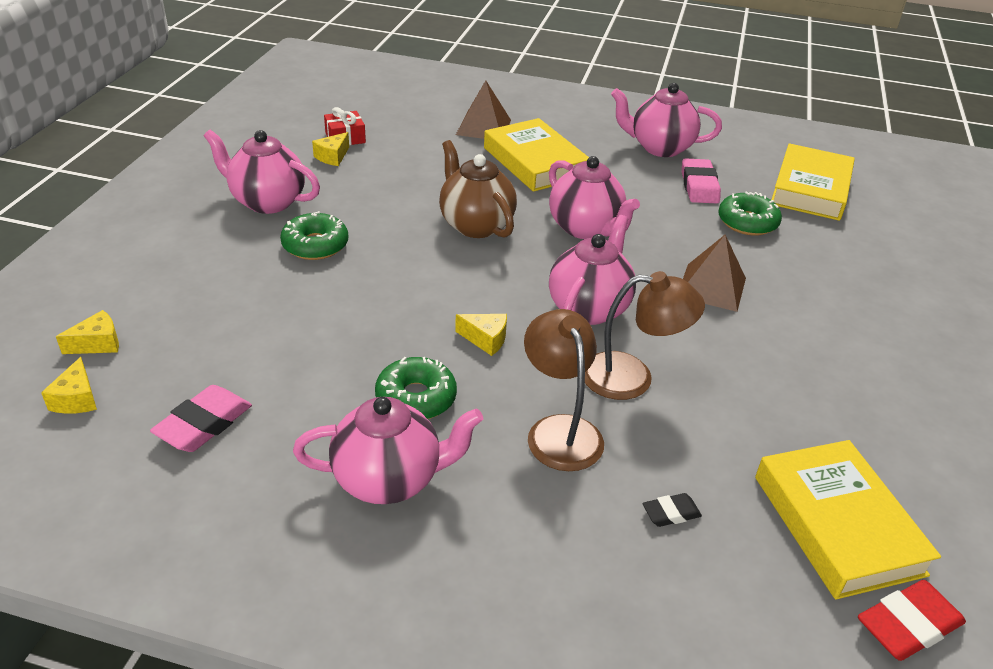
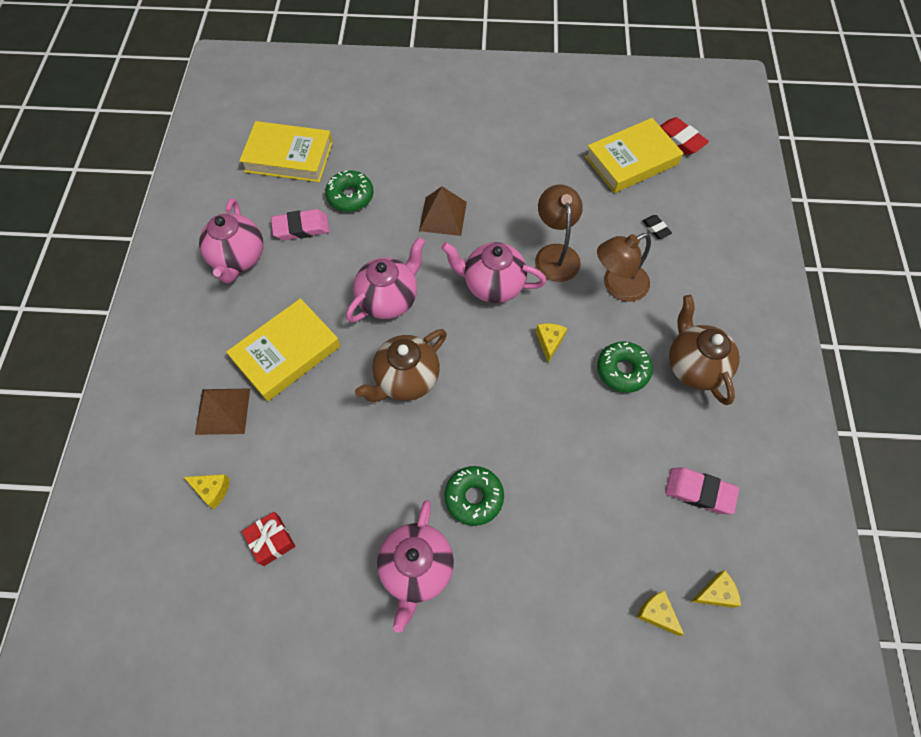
camera: 100 degrees left, 25 degrees up
(333, 157) = (315, 539): yellow cheese -> yellow cheese (212, 490)
(389, 479) = (694, 366): pink teapot -> brown teapot

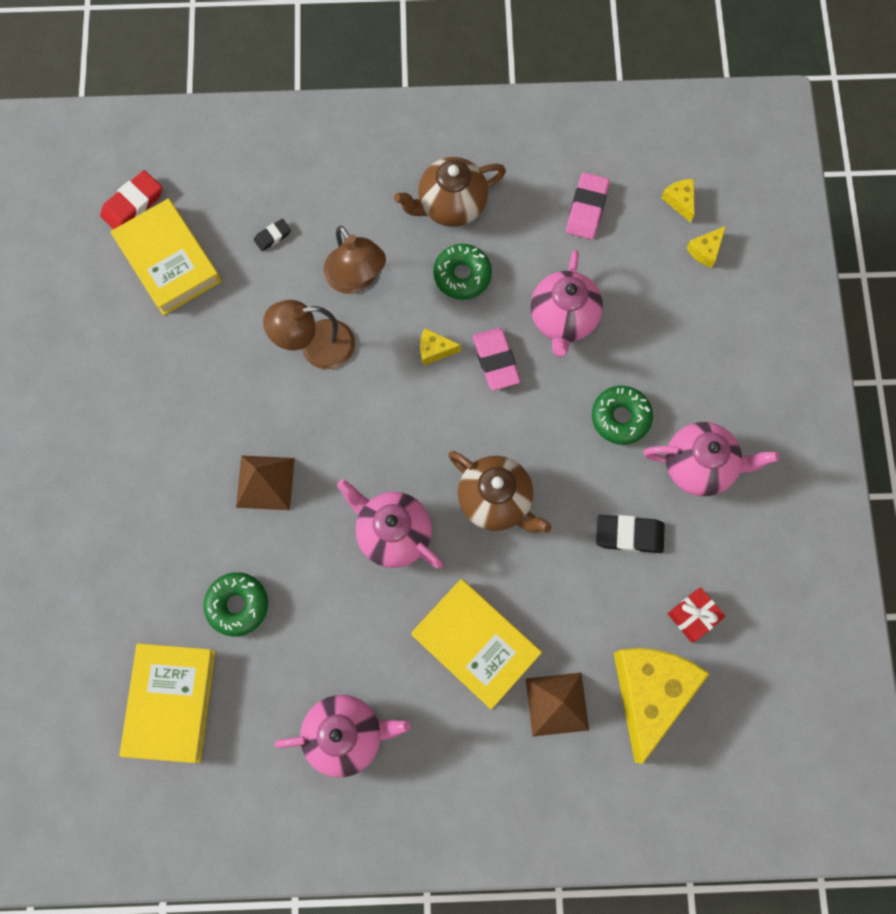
camera: 95 degrees left, 10 degrees up
(212, 490) = (649, 693): yellow cheese -> yellow cheese, size x2.43
(301, 228) = (292, 661): pink eraser -> pink eraser (495, 361)
(358, 491) = (629, 535): none -> black eraser
(492, 285) = (364, 416): pink teapot -> pink teapot (563, 319)

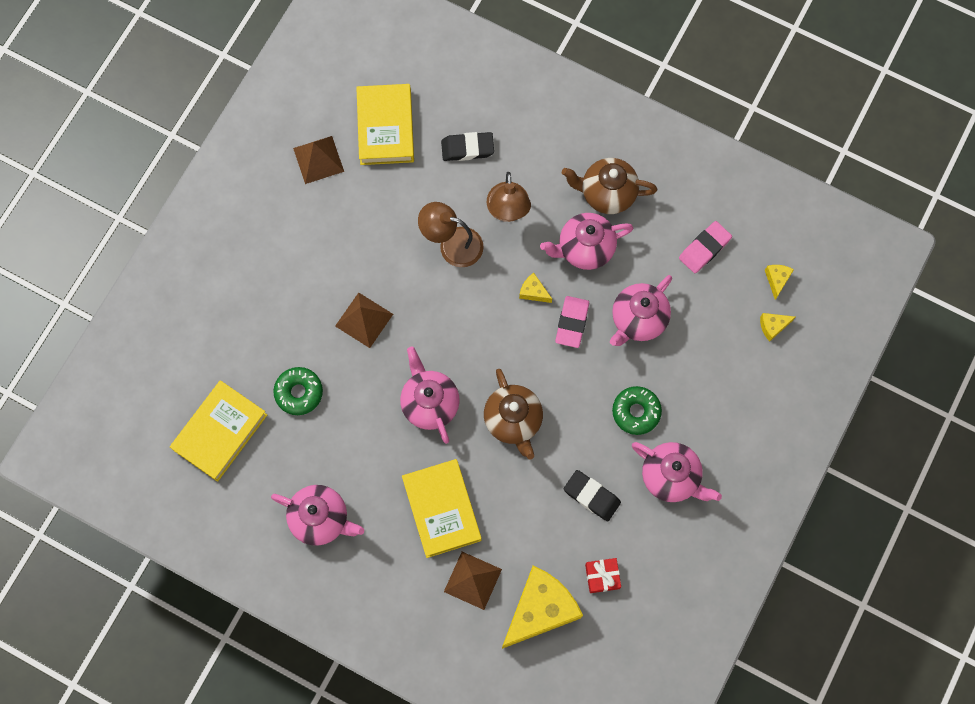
camera: 30 degrees right, 0 degrees up
(112, 334) = (318, 159): none -> brown pyramid
(133, 204) = (383, 73): red eraser -> none
(272, 236) = (467, 148): black eraser -> black eraser, size x1.78
(462, 275) = (584, 249): green donut -> pink teapot

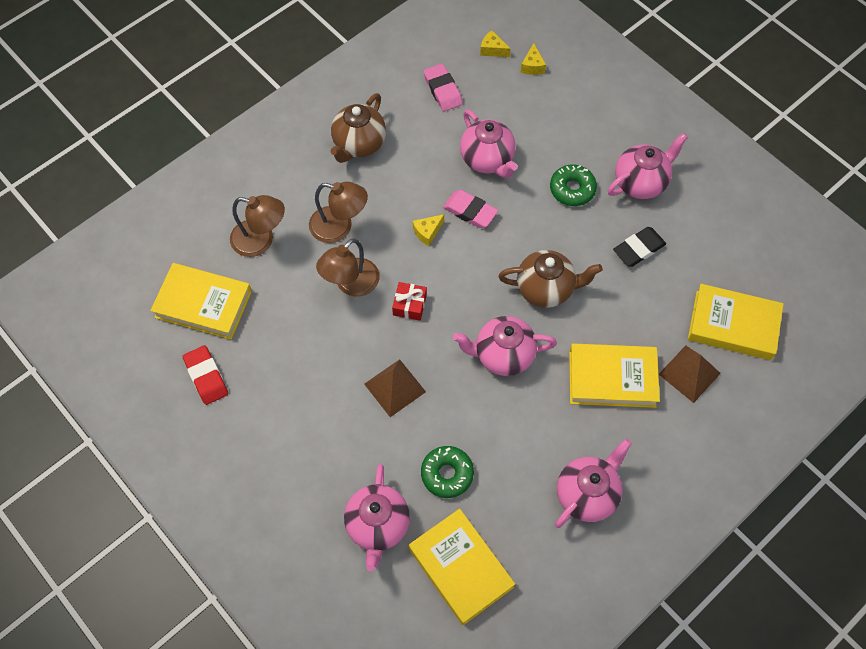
camera: 70 degrees left, 10 degrees down
(318, 159) = (206, 377): brown pyramid -> red eraser
(467, 148) = (261, 240): black eraser -> brown lamp
(540, 609) = (733, 325): yellow cheese -> yellow book
(584, 249) = (403, 178): pink teapot -> pink teapot (378, 525)
(602, 576) = (715, 265): red gift -> red gift (409, 305)

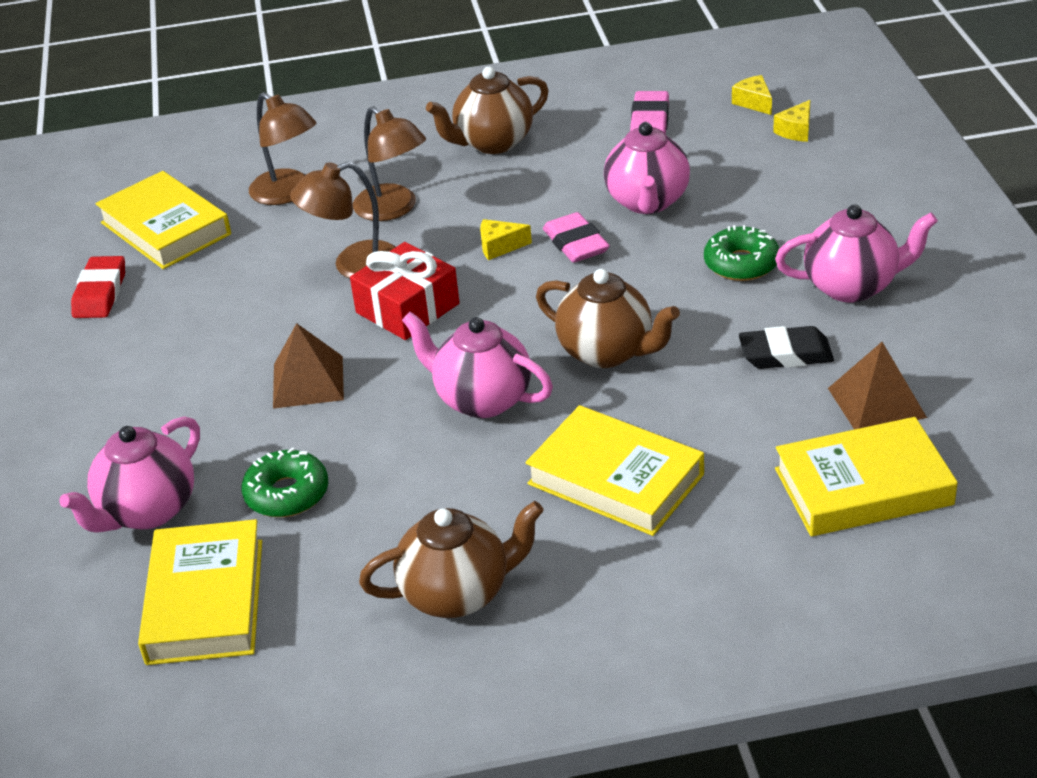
camera: 35 degrees right, 25 degrees down
(409, 305) = (407, 308): red gift -> red gift, size x1.66
(587, 494) = (457, 594): pink teapot -> brown teapot
(689, 373) = (742, 517): brown pyramid -> brown pyramid (877, 402)
(733, 325) = (863, 487): yellow book -> yellow book turned 60 degrees counterclockwise

